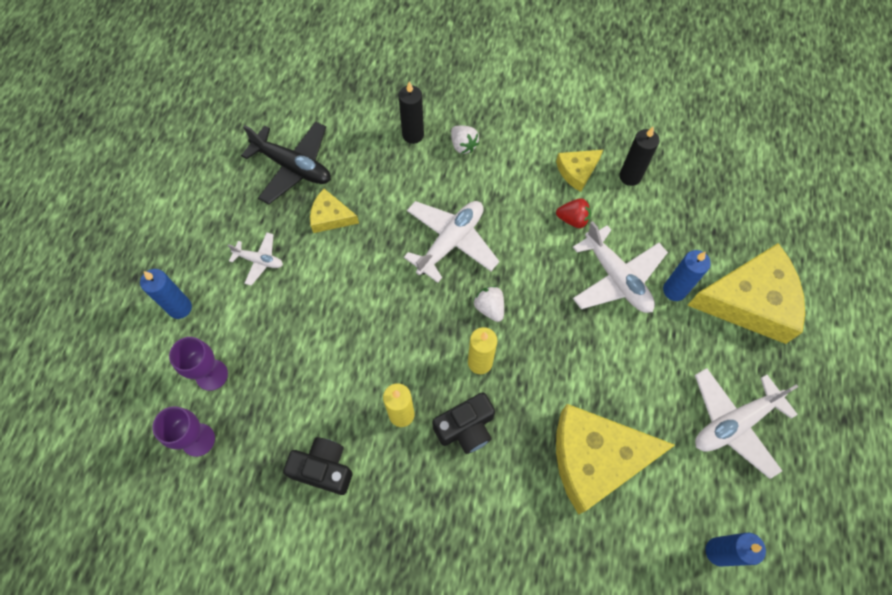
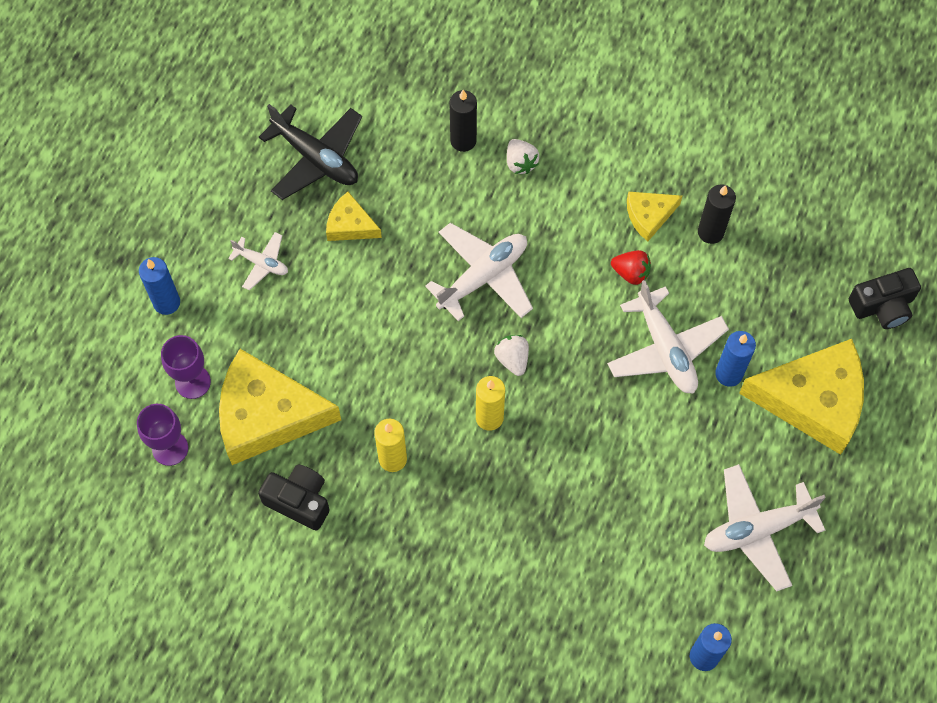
camera: 10 degrees right, 0 degrees up
(466, 428) = (460, 485): black camera -> black camera (882, 306)
(596, 459) = (595, 541): yellow cheese -> yellow cheese (267, 415)

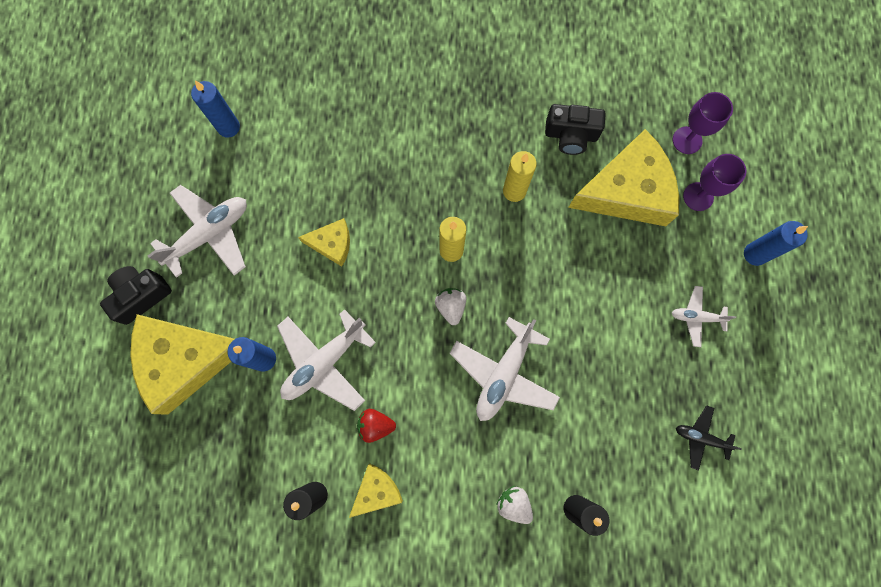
camera: 160 degrees right, 10 degrees up
(316, 158) = (700, 437): black plane -> black plane, size x0.54
(350, 225) = (639, 381): yellow cheese -> yellow cheese (332, 244)
(512, 359) = (451, 307): white strawberry -> white strawberry turned 150 degrees counterclockwise
(665, 349) = (324, 362): white plane -> white plane turned 90 degrees counterclockwise
(882, 306) = (140, 475): black camera -> black camera (141, 296)

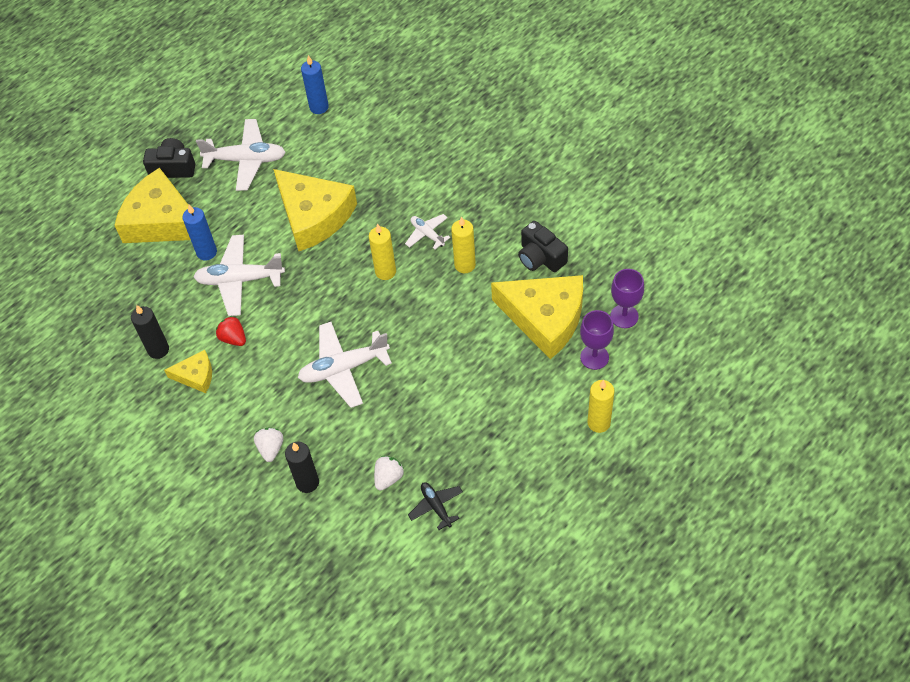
camera: 45 degrees right, 20 degrees down
(332, 244) = (313, 216): yellow cheese -> yellow cheese, size x2.06
(451, 307) = (350, 304): white strawberry -> white strawberry (388, 478)
(696, 317) = (512, 431): white plane -> white plane (427, 234)
(755, 254) = (599, 423): blue candle -> yellow candle

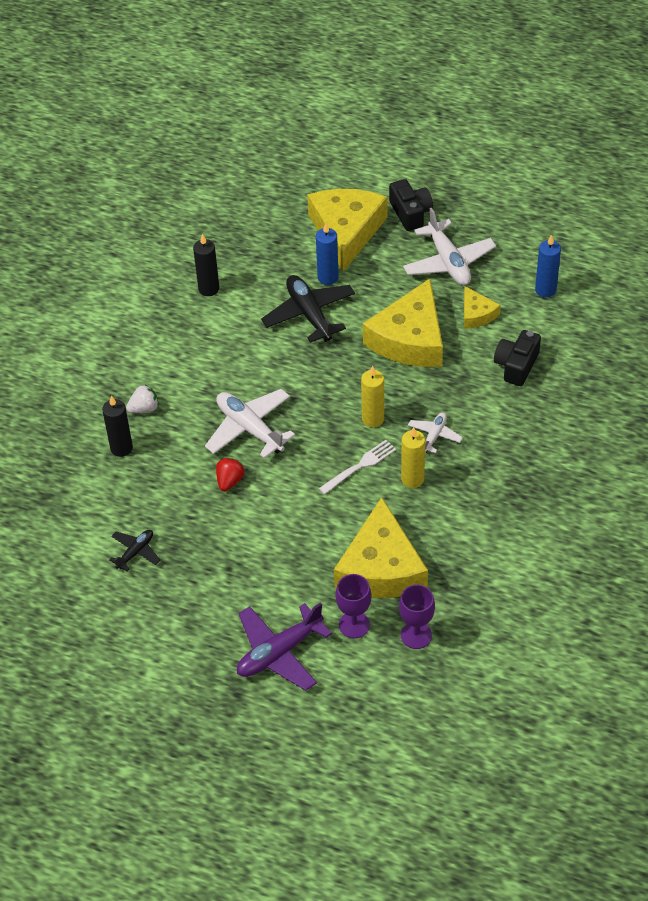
camera: 65 degrees right, 5 degrees down
(196, 375) = (194, 325): yellow cheese -> yellow cheese (476, 314)
(233, 338) = (244, 336): red strawberry -> red strawberry (229, 481)
(240, 280) = (309, 314): white plane -> black plane
(388, 478) = (150, 505): white strawberry -> none
(431, 298) = (359, 466): none -> white fork
(540, 257) = (454, 539): black camera -> black camera (516, 365)
(599, 423) = (279, 652): yellow candle -> purple plane

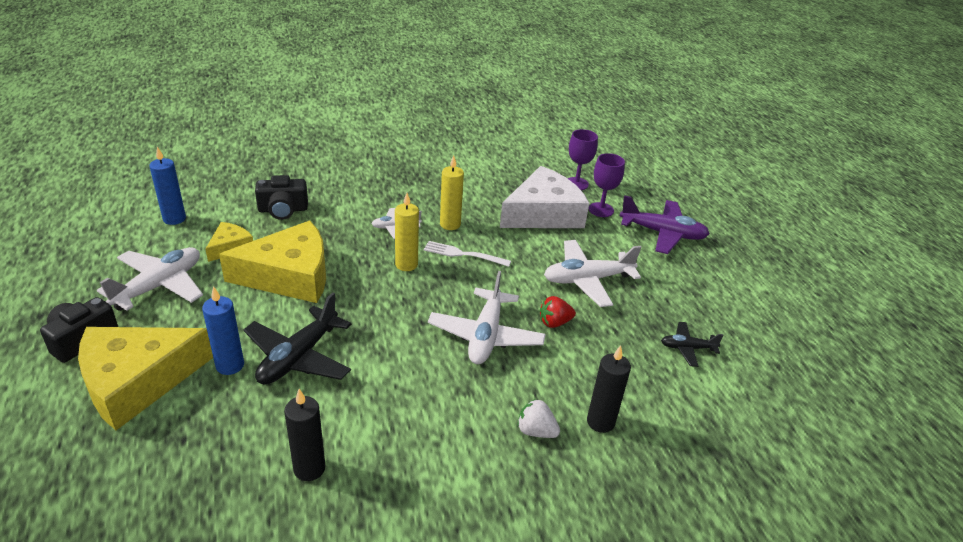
camera: 130 degrees left, 15 degrees down
(261, 538) = (587, 280): none -> white plane
(381, 567) = (543, 213): yellow cheese -> white cheese

